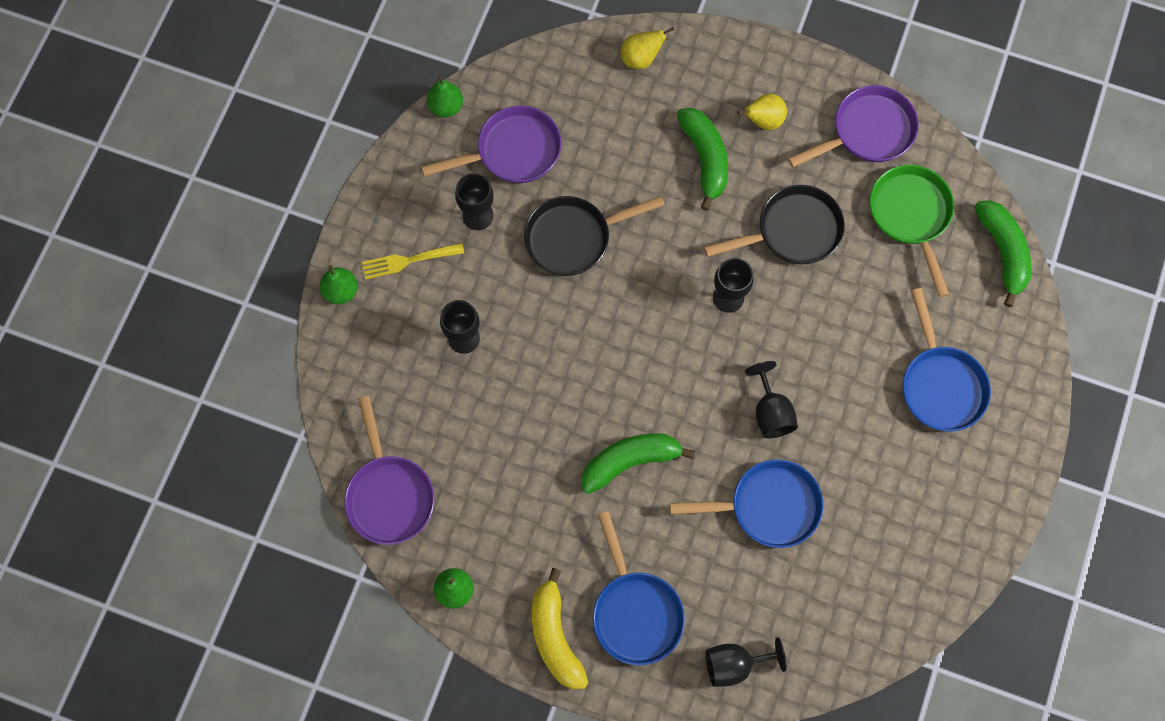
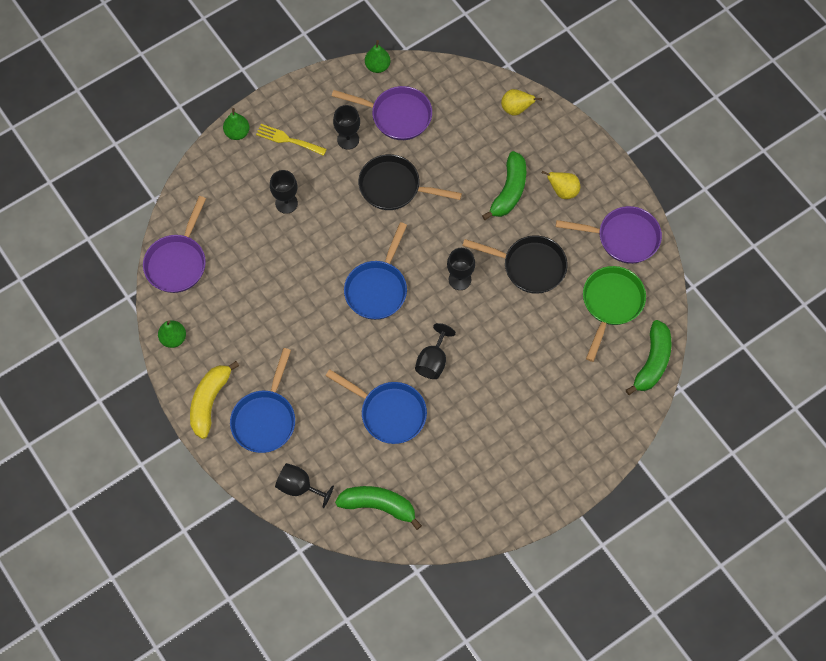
camera: 35 degrees right, 5 degrees down
(630, 461) = (328, 334): green banana -> green banana (378, 506)
(940, 385) = (550, 413): blue pan -> blue pan (377, 289)

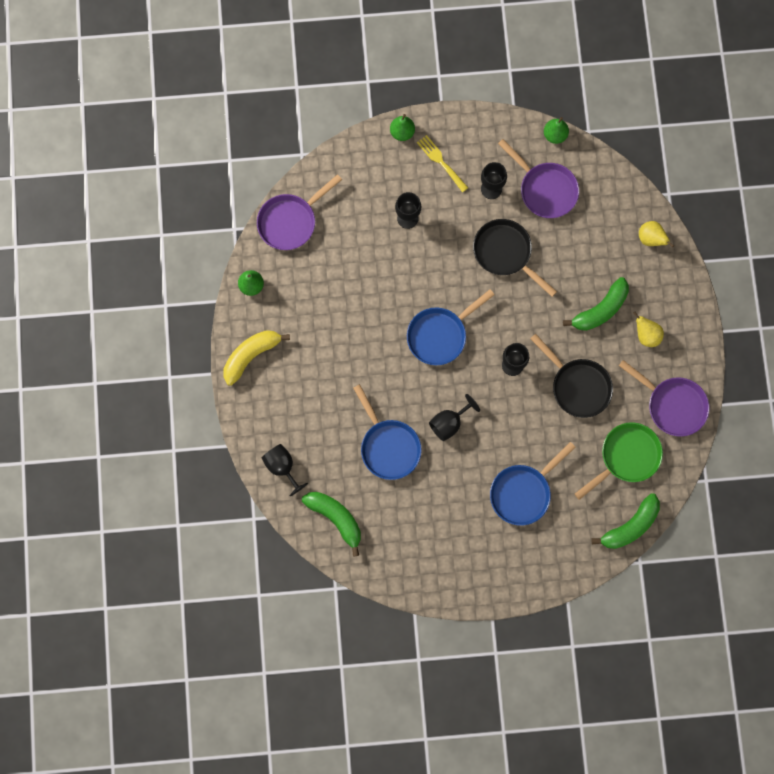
camera: 30 degrees right, 10 degrees up
(265, 419) = (286, 395): blue pan -> blue pan (523, 492)

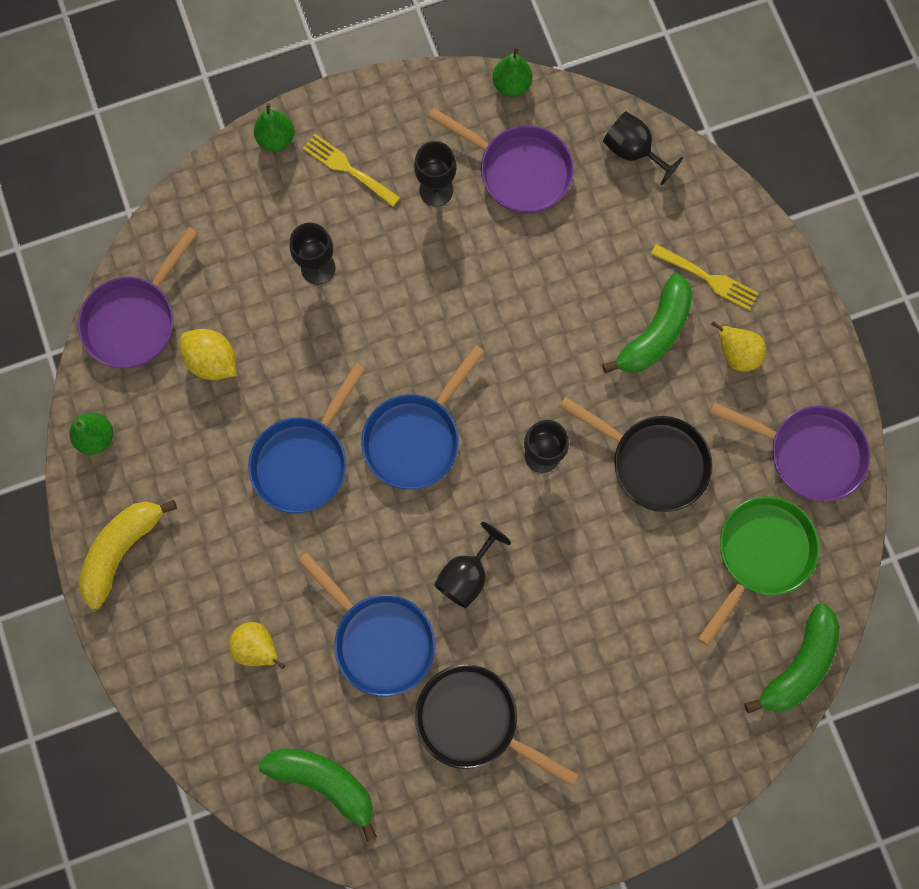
camera: 15 degrees left, 0 degrees up
(282, 467) = (216, 719): black goblet -> black goblet (633, 152)
(331, 258) = (213, 361): none -> yellow lemon
(505, 253) = (484, 283): black pan -> black pan (473, 720)
(523, 492) = (614, 656): blue pan -> blue pan (304, 460)
(642, 285) = (708, 278): none -> yellow fork
(651, 239) = (700, 205): yellow pear -> yellow pear (257, 647)

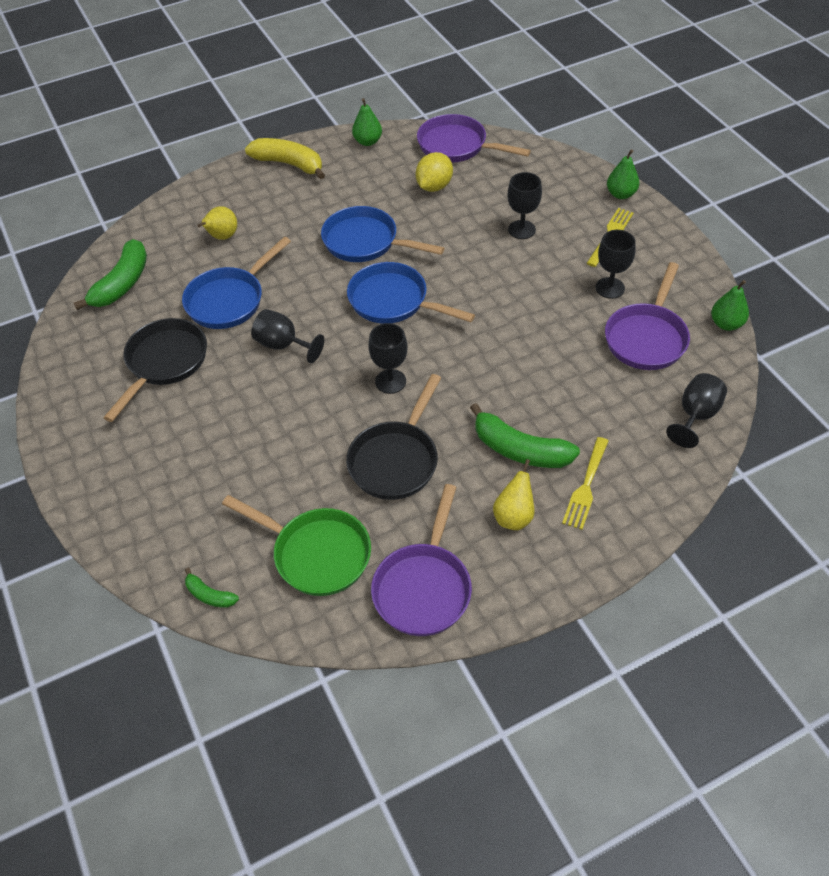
camera: 85 degrees right, 25 degrees down
(798, 665) = (209, 595): green banana -> green banana, size x0.51

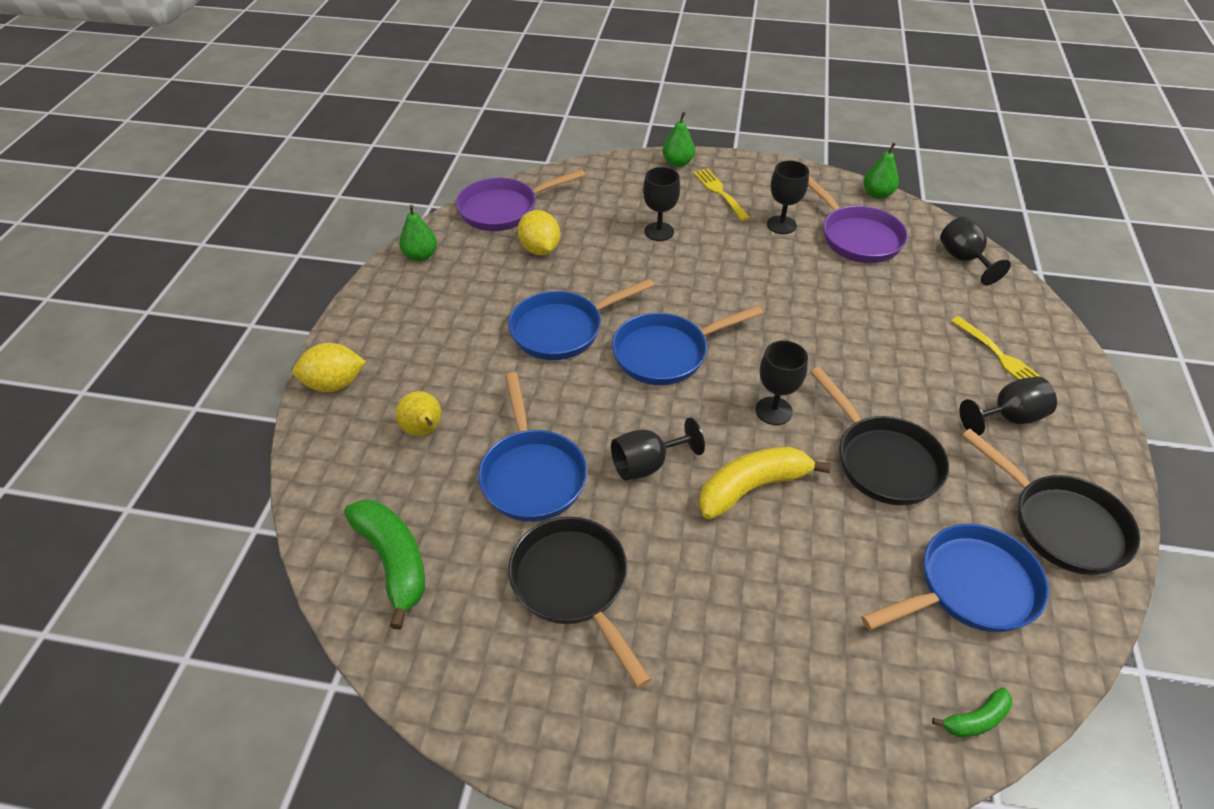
camera: 55 degrees left, 5 degrees down
(224, 181) = (334, 384): none -> yellow lemon
(289, 164) = (378, 323): yellow banana -> yellow banana (752, 487)
(316, 554) = (970, 588): green pan -> blue pan
(424, 587) = (1061, 524): purple pan -> black pan
(514, 516) = (1008, 418): yellow pear -> black goblet
(520, 449) = (930, 372): green banana -> none

